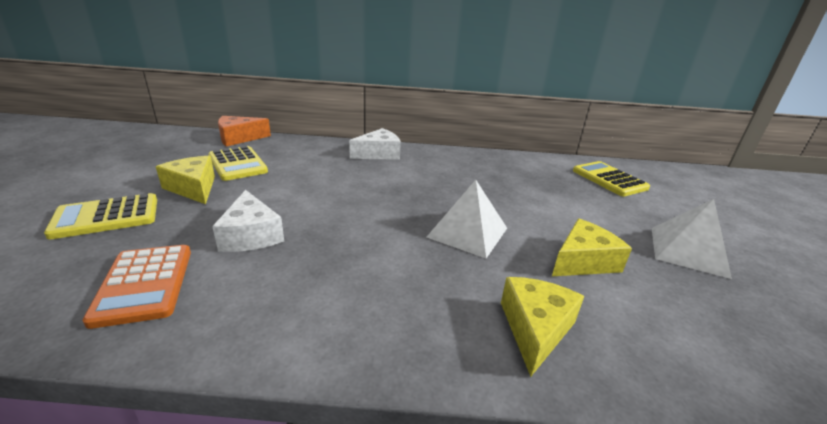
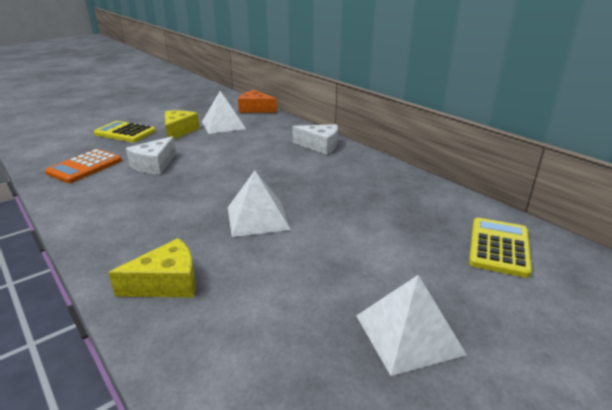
camera: 50 degrees right, 0 degrees up
(237, 164) = (223, 125): yellow calculator -> white pyramid
(583, 261) = (289, 278): yellow cheese -> none

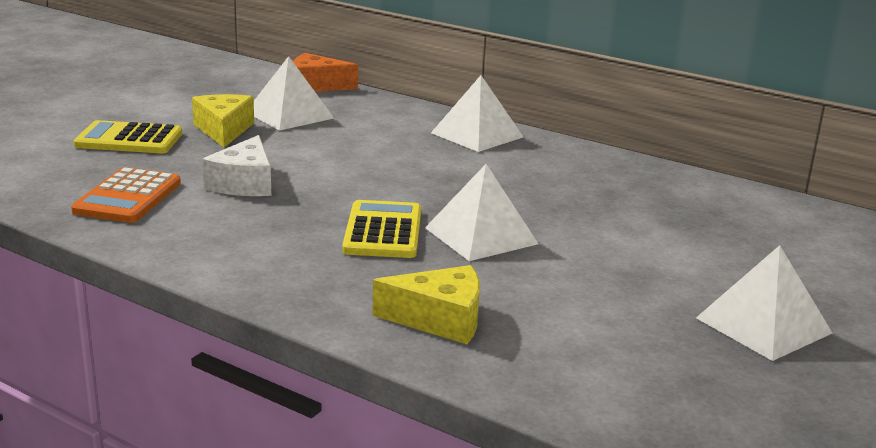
camera: 20 degrees left, 5 degrees down
(167, 283) = (440, 320): yellow cheese -> yellow cheese turned 45 degrees clockwise
(320, 146) = (477, 135): white cheese -> white pyramid
(499, 247) = (800, 233): yellow calculator -> yellow calculator (383, 231)

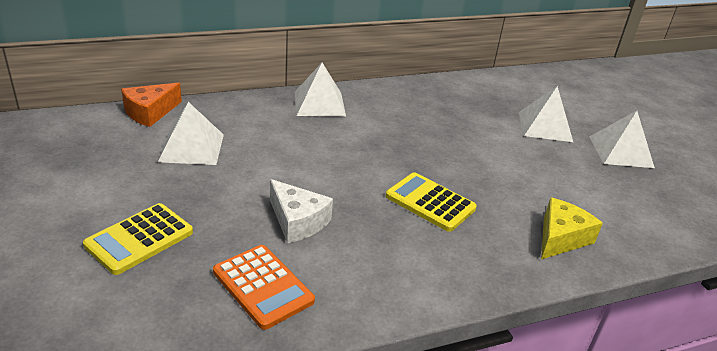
camera: 55 degrees left, 10 degrees up
(224, 130) = (183, 187): yellow cheese -> none
(481, 236) = (465, 173): white pyramid -> white pyramid (545, 126)

